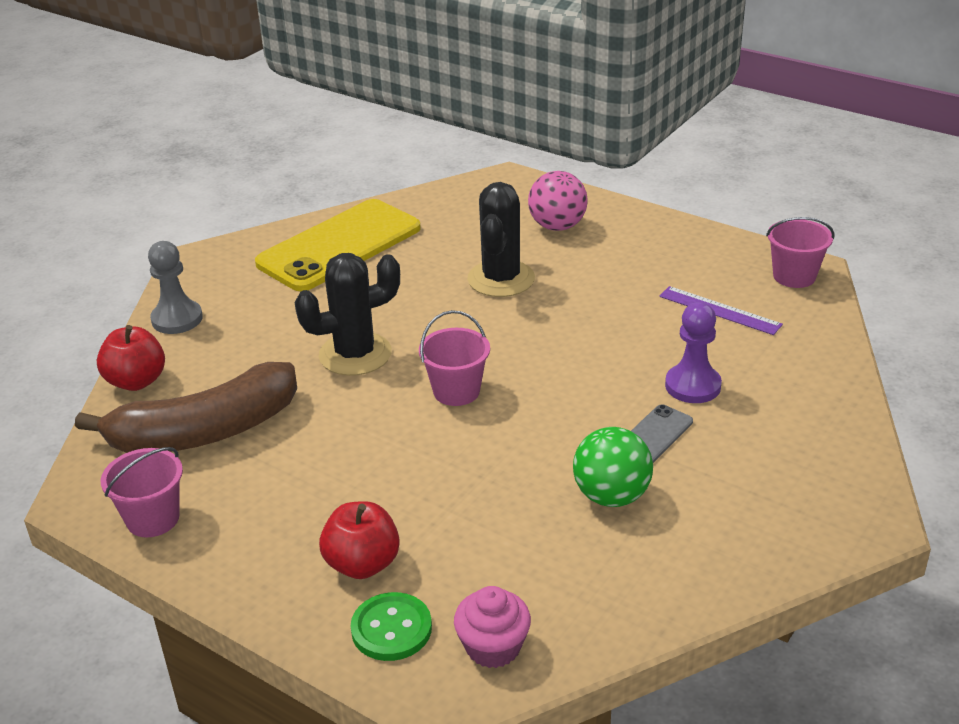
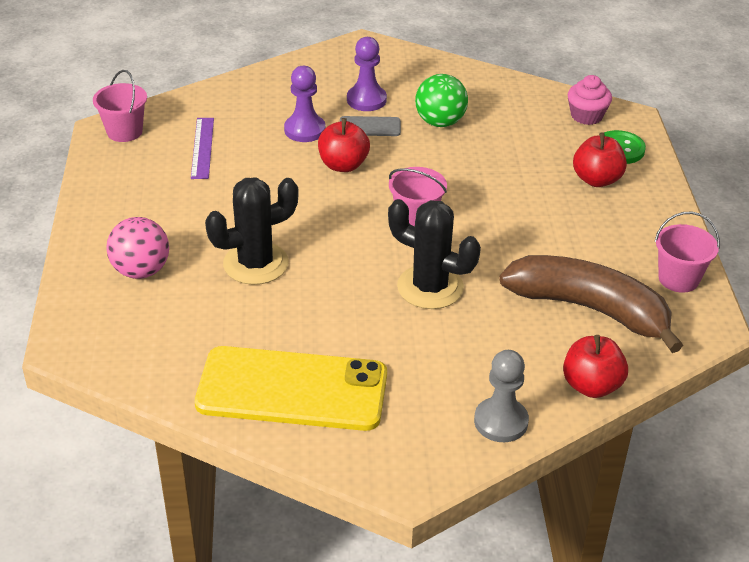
camera: 130 degrees left, 5 degrees up
(598, 384) = (343, 165): none -> red apple
(718, 459) = (366, 100): none -> purple pawn

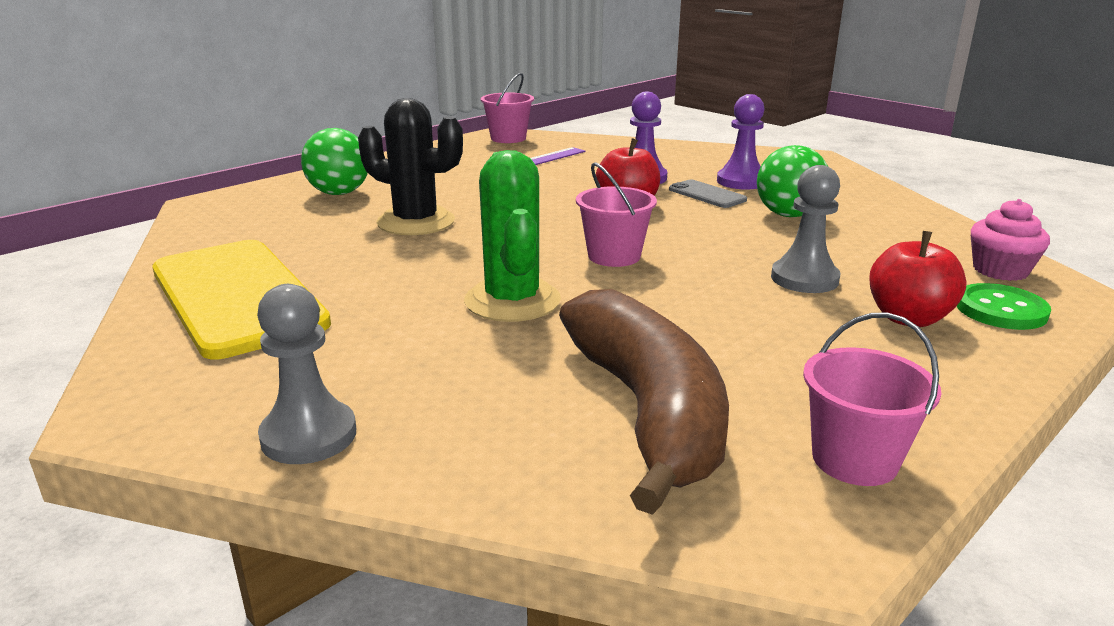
camera: 50 degrees right, 15 degrees down
(141, 271) = (339, 193): pink ball -> green ball
(430, 287) = (512, 301): black cactus -> green cactus
(523, 177) = (804, 279): none -> grey pawn
(591, 385) = (479, 480): red apple -> none

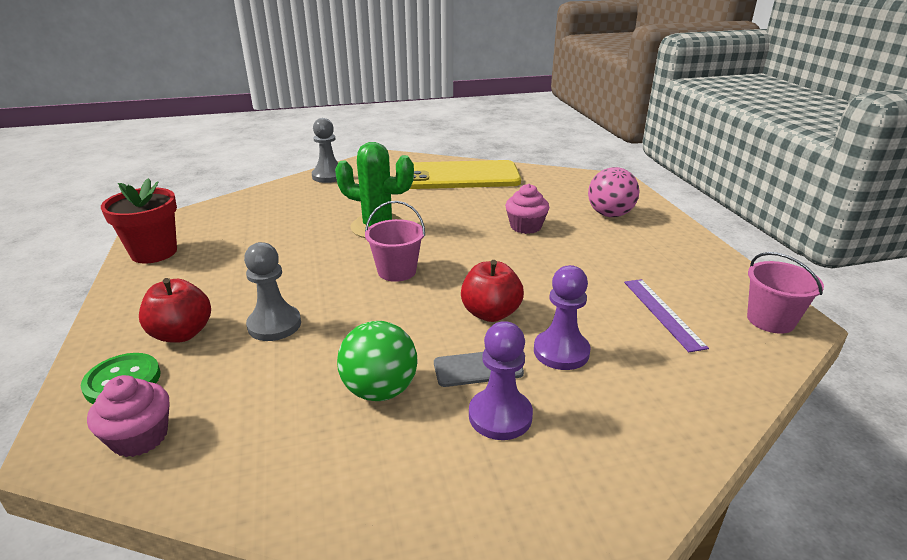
camera: 120 degrees right, 5 degrees up
(339, 193) = (610, 214): green ball -> pink ball
(416, 222) = (525, 226): black cactus -> pink cupcake
(647, 412) = (247, 227): brown banana -> none
(854, 460) = (154, 252): pink bucket -> red flower pot

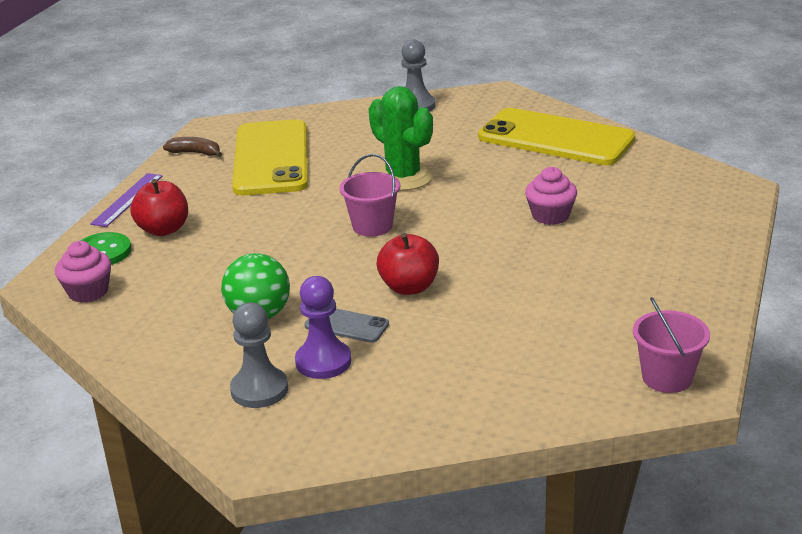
camera: 35 degrees right, 0 degrees up
(154, 252) = (195, 153): red flower pot -> brown banana
(240, 239) = (271, 158): none -> yellow phone
(274, 325) = (232, 243): grey pawn -> grey pawn (259, 390)
(561, 352) = (428, 336): purple pawn -> none
(610, 214) = (665, 227): pink ball -> none
(662, 313) = (567, 337): purple ruler -> purple ruler (127, 199)

